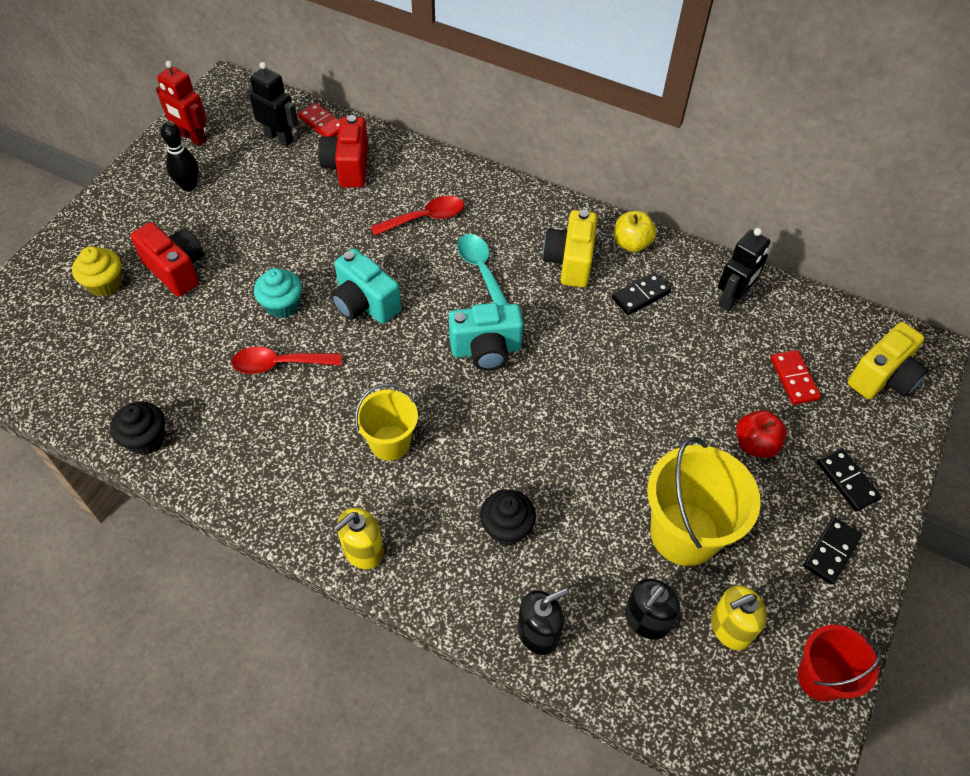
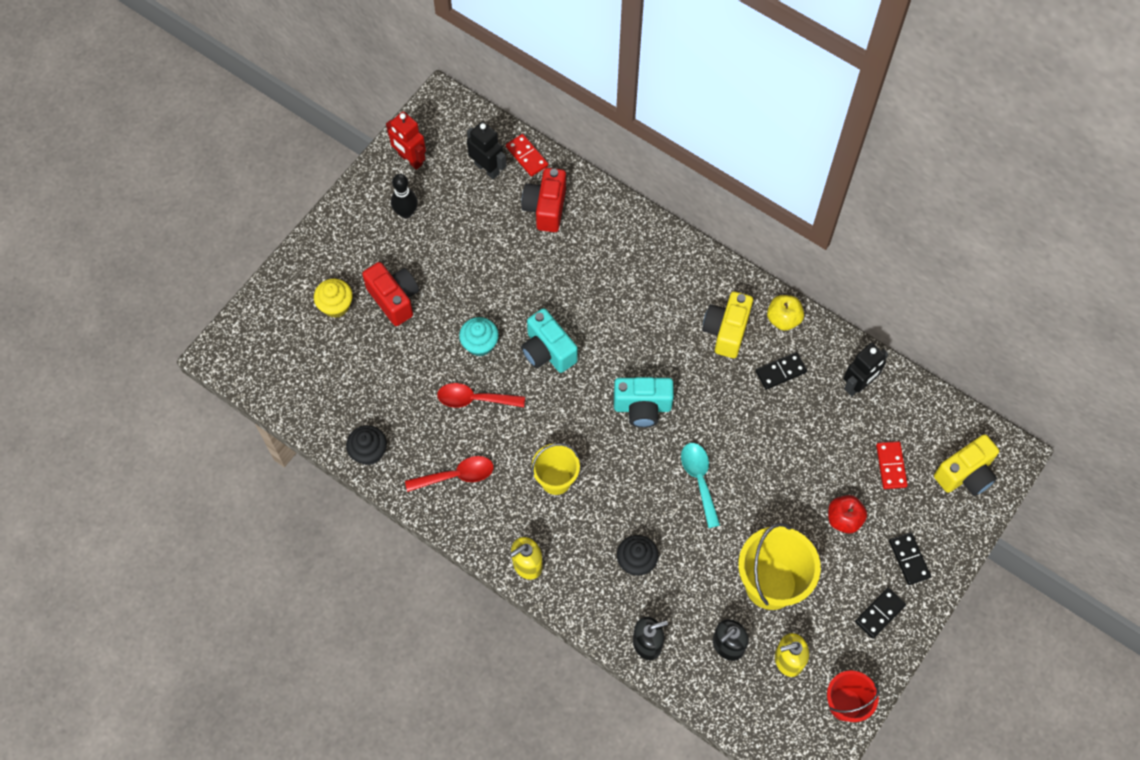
camera: 10 degrees right, 10 degrees up
(425, 218) = (607, 271): red spoon -> red spoon (456, 475)
(481, 270) = (649, 330): turquoise spoon -> turquoise spoon (699, 480)

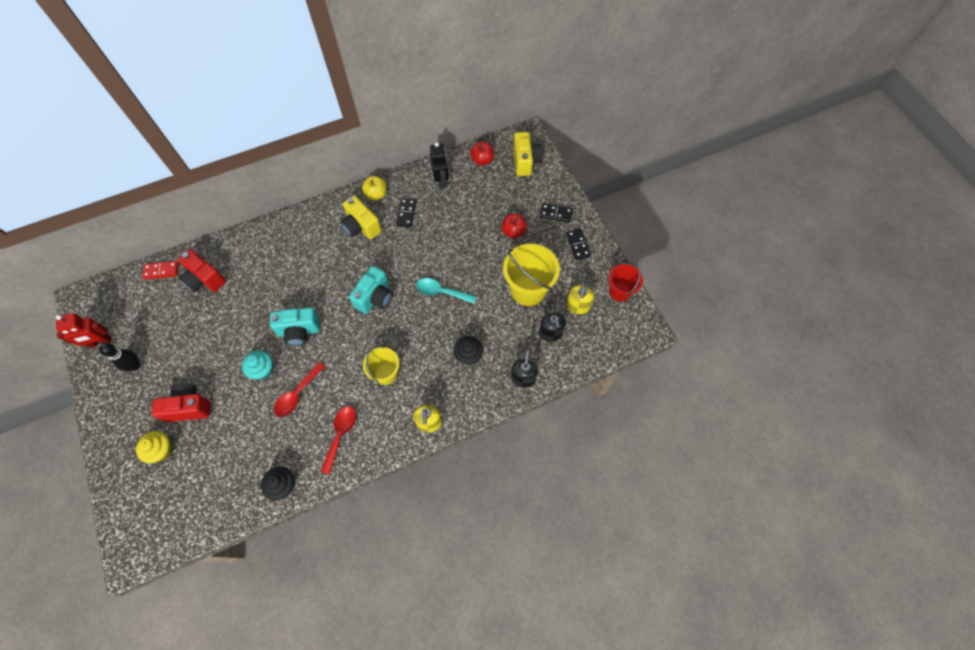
camera: 60 degrees left, 0 degrees up
(487, 168) = (149, 298): black robot -> none
(891, 466) = (498, 192): red domino -> none
(927, 417) = (482, 160): none -> red apple

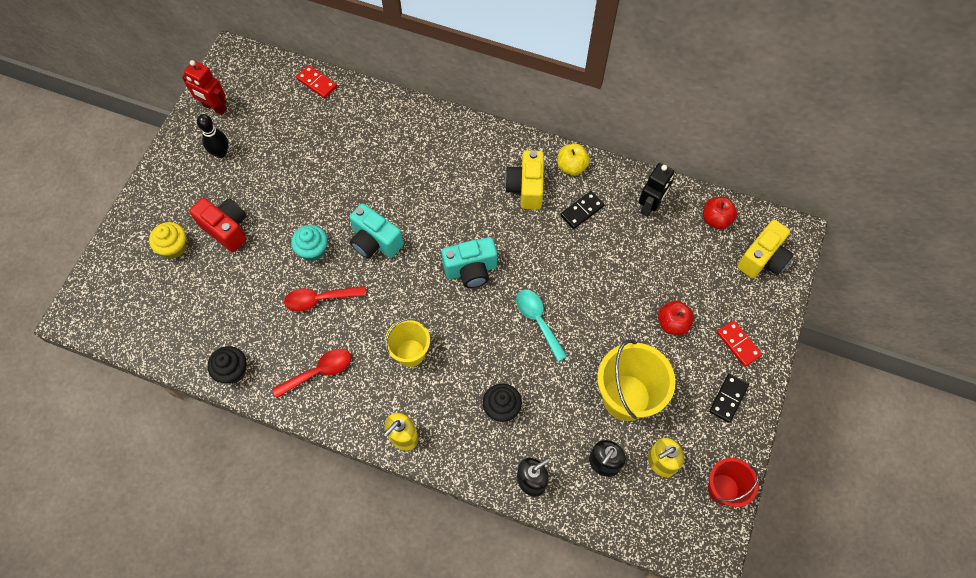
camera: 45 degrees right, 0 degrees up
(205, 279) = (343, 121): red camera -> none
(556, 214) = (738, 344): black domino -> red domino

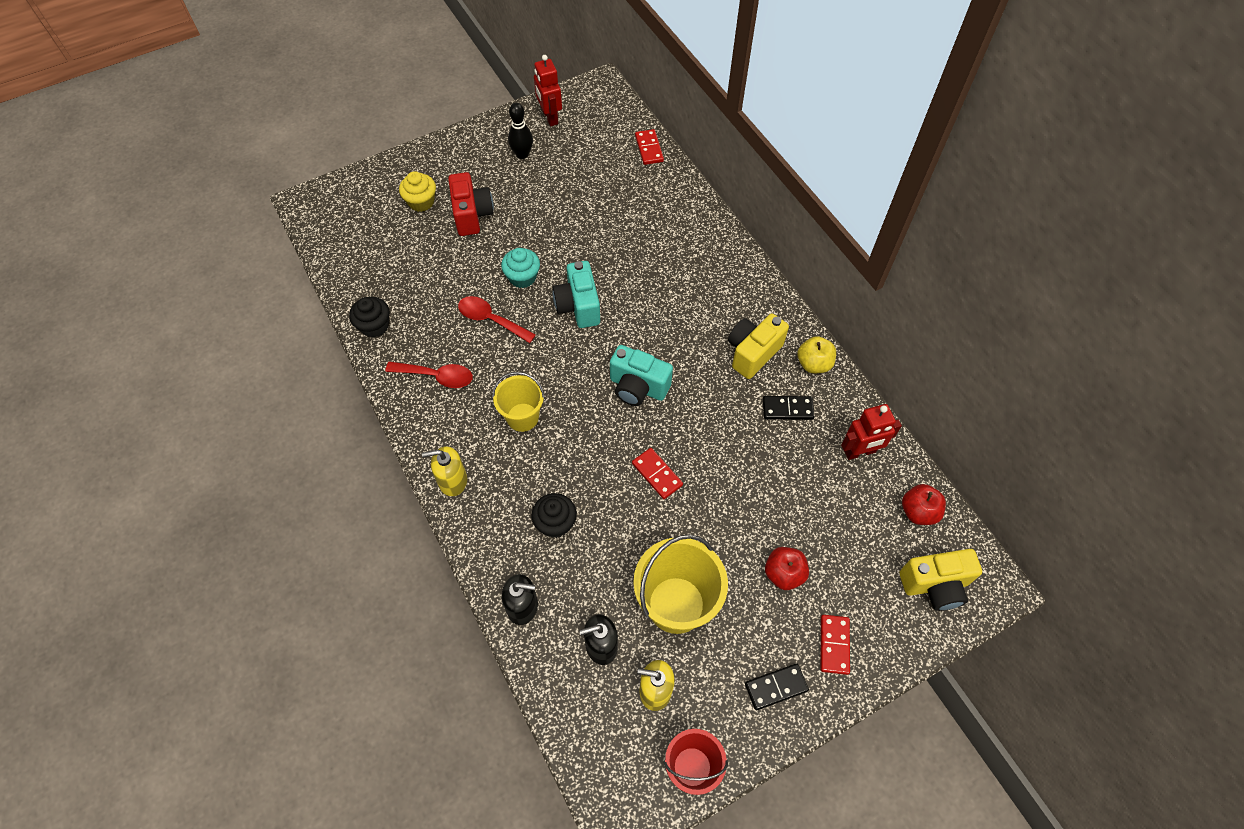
camera: 40 degrees right, 5 degrees down
(538, 321) = (657, 474): turquoise spoon -> red domino
(650, 206) = (860, 452): black robot -> red robot

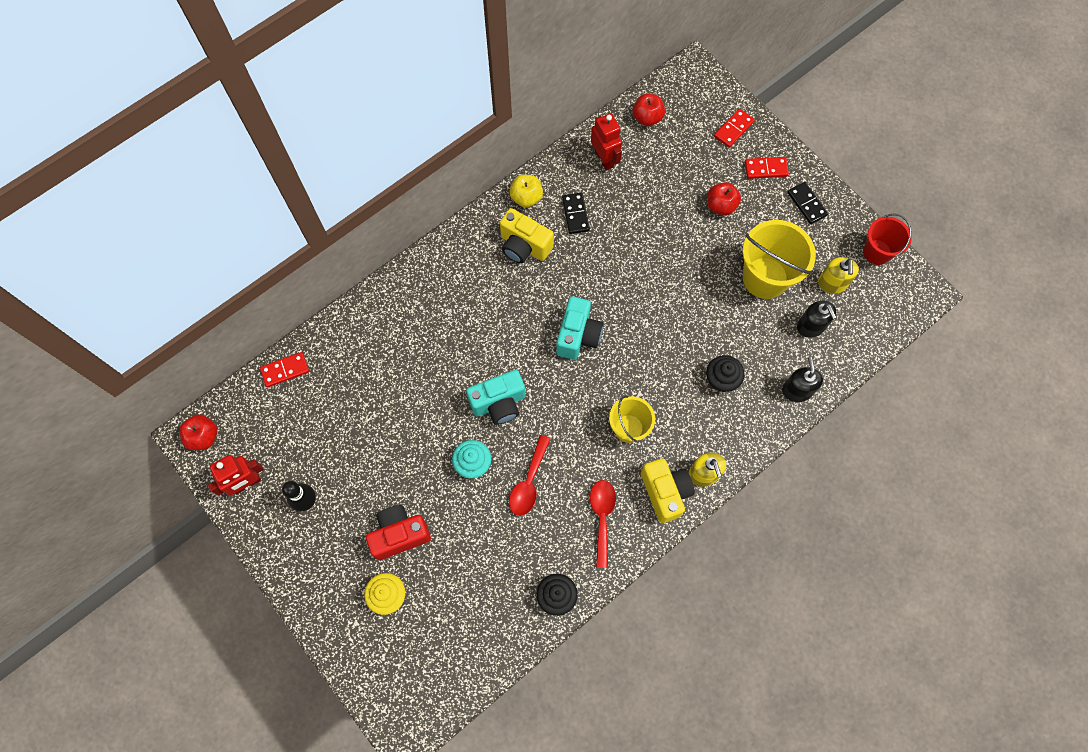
camera: 100 degrees left, 10 degrees up
(599, 93) = (203, 436): none -> red apple
(657, 474) = (659, 307): red domino -> red domino (733, 129)
(935, 585) = (703, 106): yellow camera -> yellow camera (665, 492)

